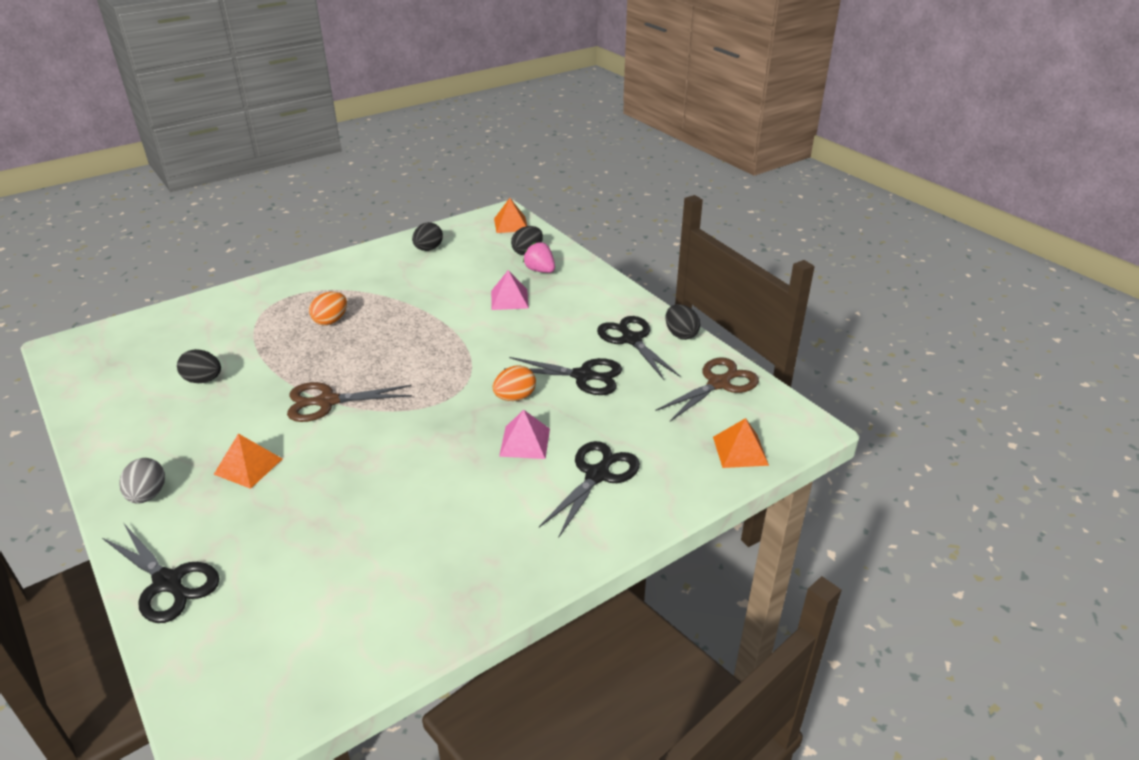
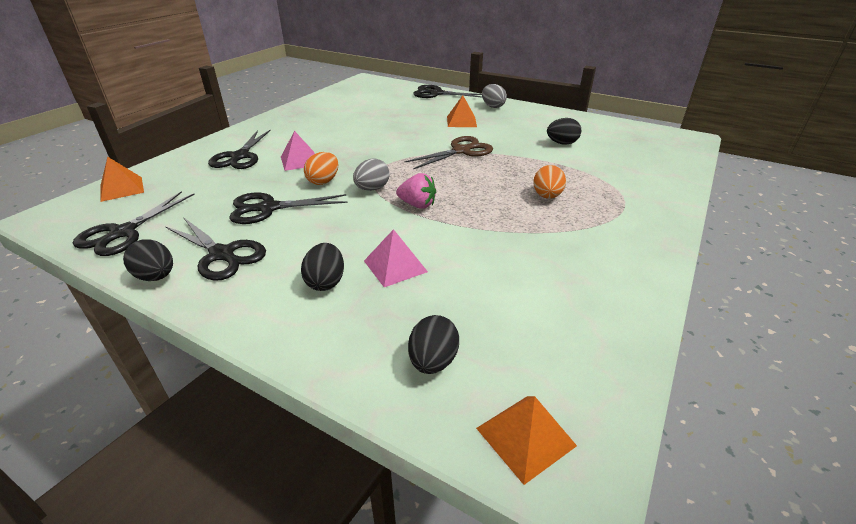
camera: 155 degrees right, 0 degrees up
(428, 249) = (584, 315): black egg -> black egg (326, 282)
(473, 373) = (372, 189): none -> grey egg
(540, 270) = (386, 326): pink strawberry -> pink strawberry (417, 205)
(718, 384) = (123, 232): brown scissors -> black scissors

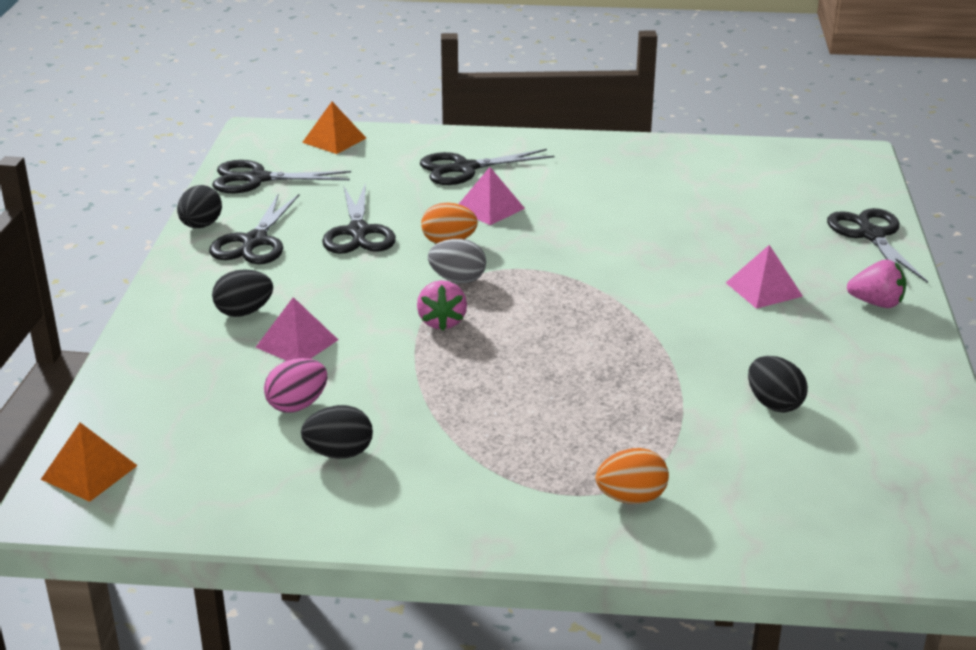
camera: 65 degrees right, 5 degrees down
(269, 208) = (358, 232): black scissors -> black scissors turned 150 degrees counterclockwise
(433, 361) = (159, 404): black egg -> black egg (339, 453)
(461, 121) = (763, 289): orange pyramid -> pink pyramid
(461, 151) = (640, 316): brown scissors -> none
(481, 284) = (297, 405): none -> pink egg
(493, 106) = (876, 303): grey egg -> pink strawberry
(547, 196) = (551, 418): orange egg -> orange egg (631, 498)

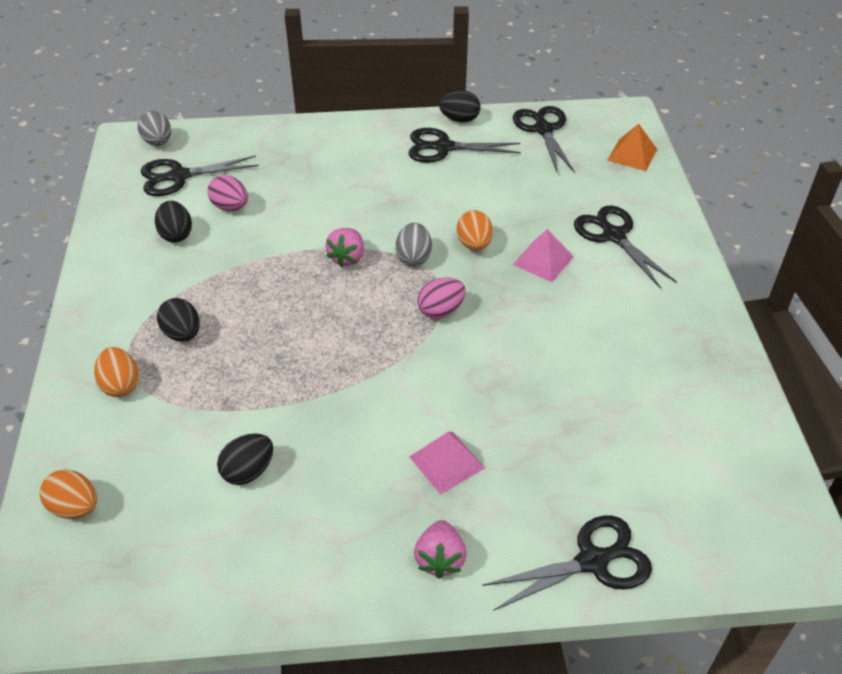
camera: 80 degrees right, 15 degrees up
(89, 472) = (158, 142): orange pyramid -> grey egg
(244, 312) = (343, 162): black egg -> black egg (182, 334)
(297, 343) = (306, 193): pink pyramid -> none
(358, 232) = (475, 194): black scissors -> black scissors (179, 176)
(442, 322) = (347, 258): pink strawberry -> pink strawberry turned 60 degrees counterclockwise
(552, 272) = (441, 311): none -> pink egg
(827, 528) = (75, 507): none -> orange egg

